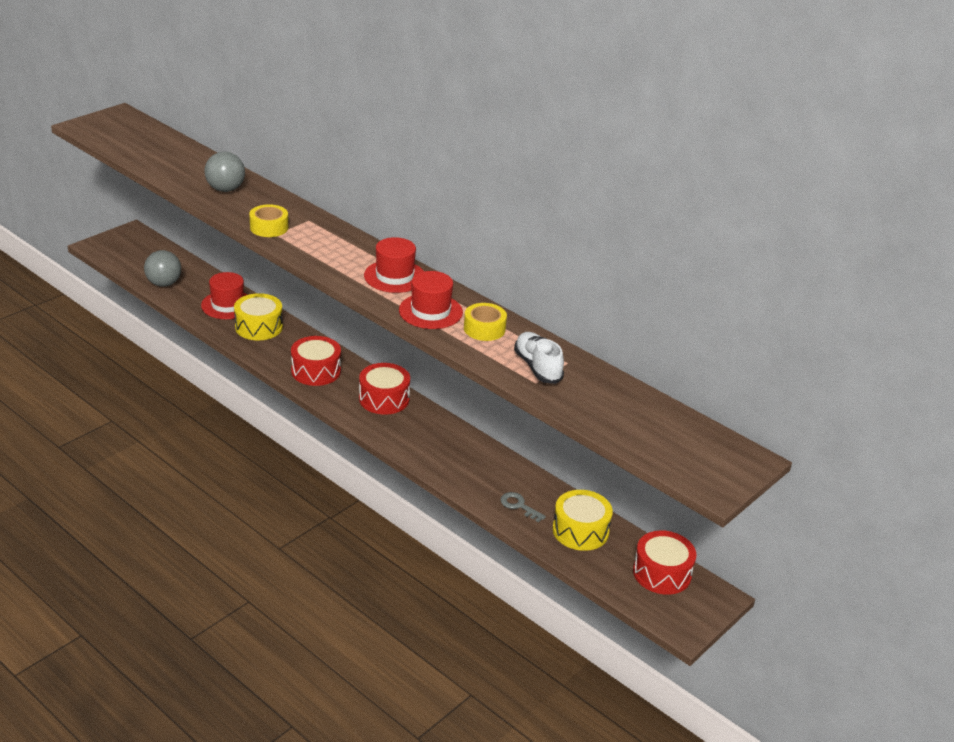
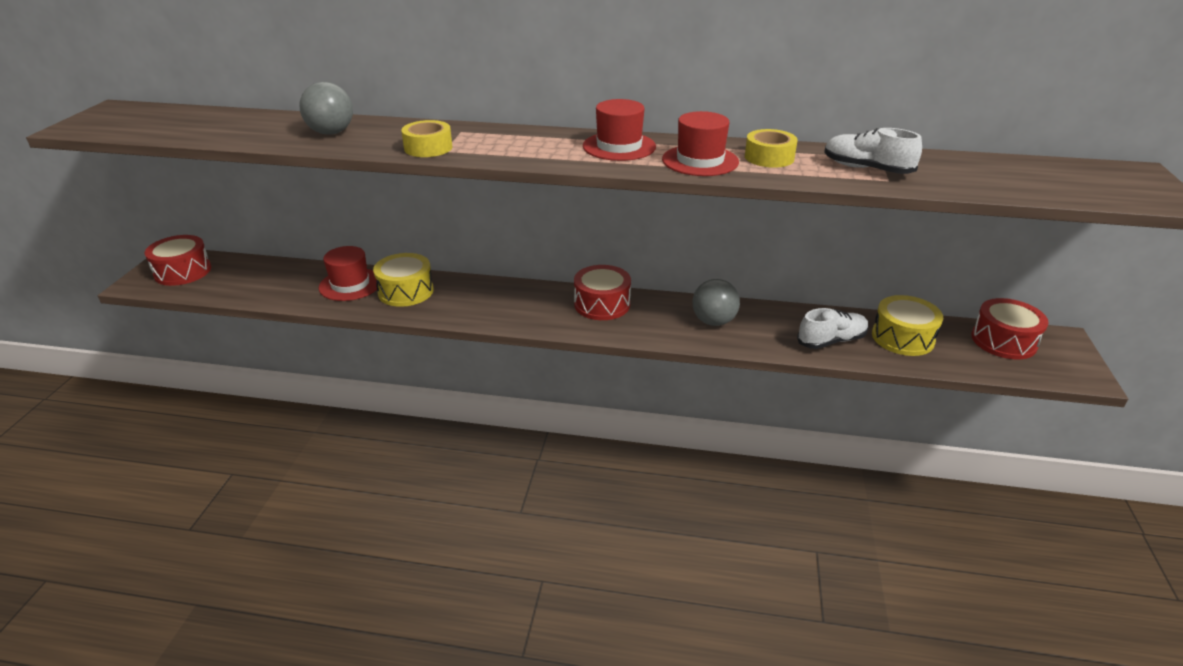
camera: 30 degrees left, 0 degrees up
(164, 284) = (257, 290): grey ball -> grey ball (713, 321)
(316, 371) = (509, 307): red drum -> red drum (183, 271)
(519, 506) = (831, 341): grey key -> white shoe

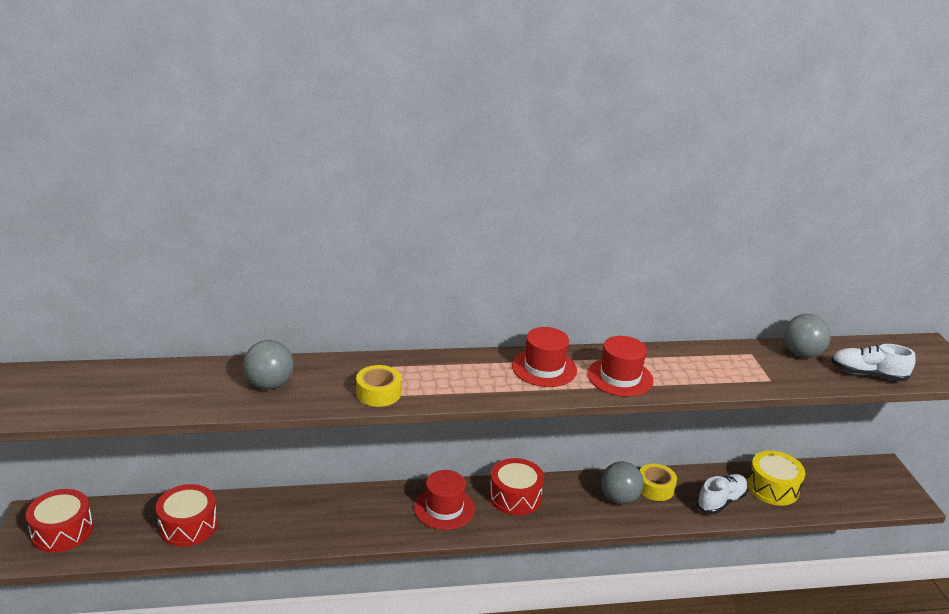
camera: 20 degrees left, 5 degrees down
(350, 284) = (260, 516): red hat -> red hat (444, 508)
(406, 291) = (322, 514): yellow drum -> none
(769, 157) = (670, 365): yellow tape -> yellow tape (655, 488)
(866, 169) = (748, 369): white shoe -> white shoe (867, 374)
(947, 163) = (801, 354): none -> grey ball
(1003, 341) = (845, 477): red drum -> red drum (188, 526)

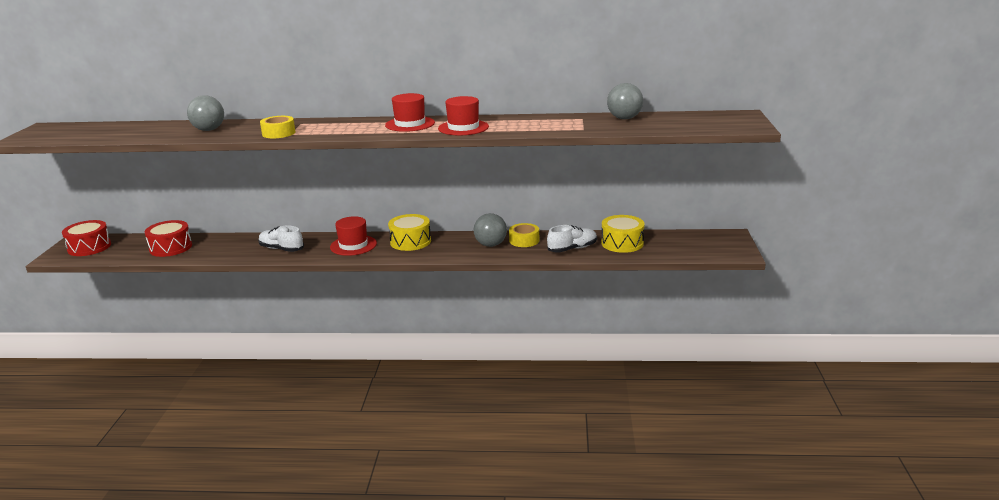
camera: 15 degrees right, 5 degrees down
(515, 497) = (410, 241): red drum -> yellow drum
(867, 374) = (670, 127): white shoe -> white shoe (281, 249)

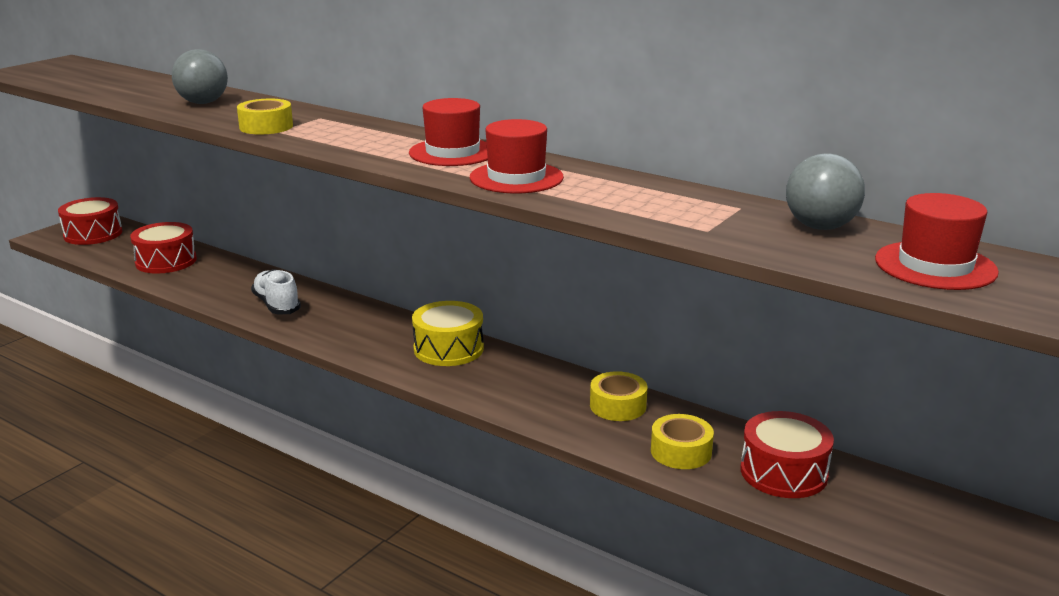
camera: 30 degrees right, 0 degrees up
(353, 245) = (367, 329): red hat -> red hat (935, 266)
(490, 245) = (556, 395): grey ball -> none
(572, 249) = (681, 451): white shoe -> yellow tape
(622, 243) = (783, 472): yellow drum -> red drum

